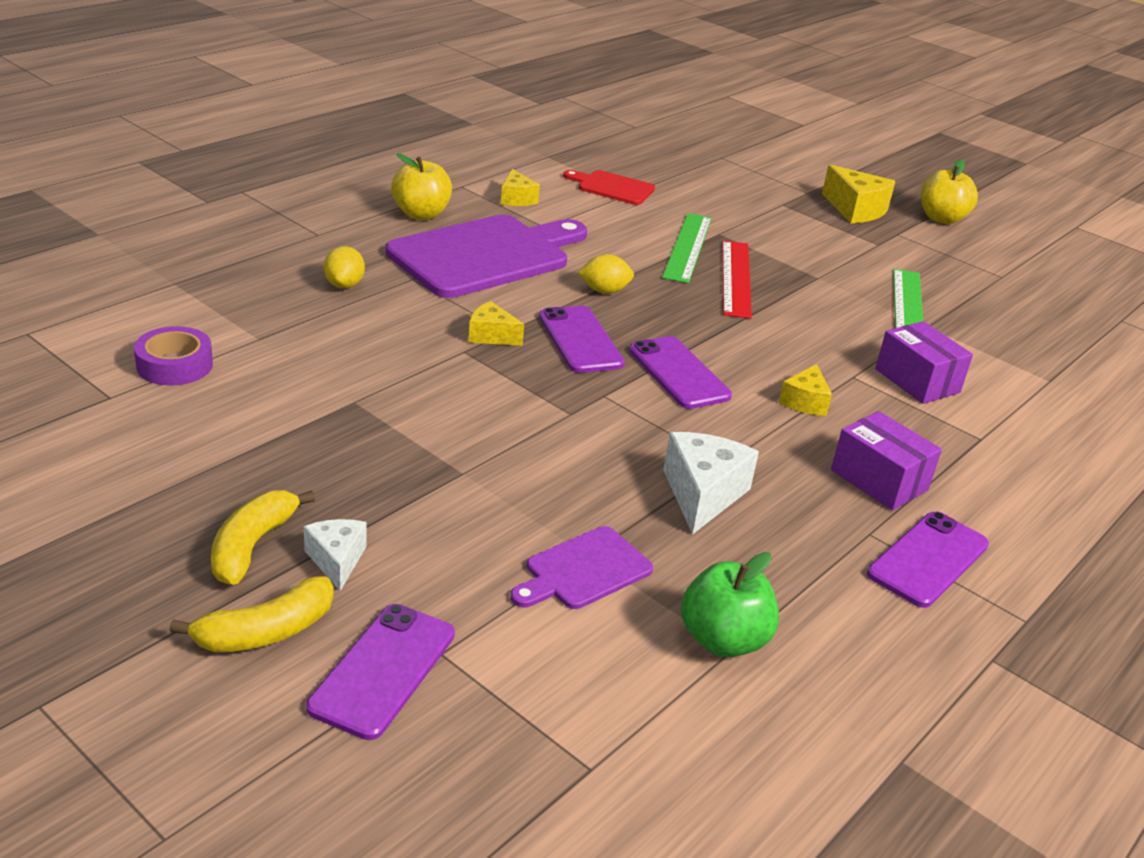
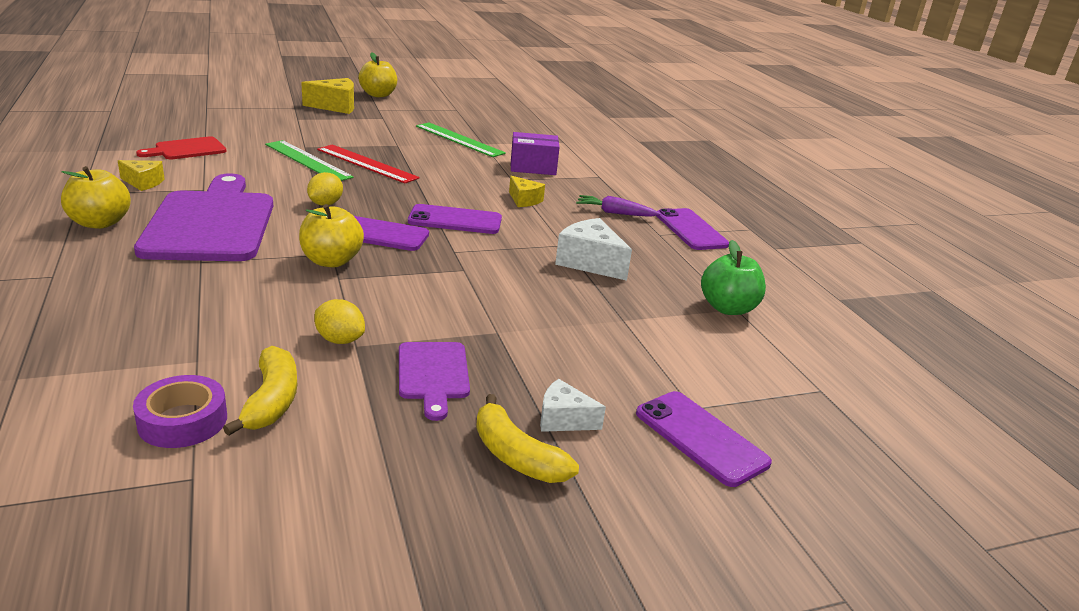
camera: 60 degrees left, 5 degrees down
(266, 632) = (631, 480): yellow banana -> yellow banana (272, 401)
(344, 285) = (165, 292): yellow lemon -> yellow lemon (340, 340)
(491, 336) = (331, 261): yellow cheese -> yellow apple
(583, 570) = (639, 327): purple cutting board -> purple cutting board (433, 374)
(879, 480) = (615, 213): purple box -> purple carrot

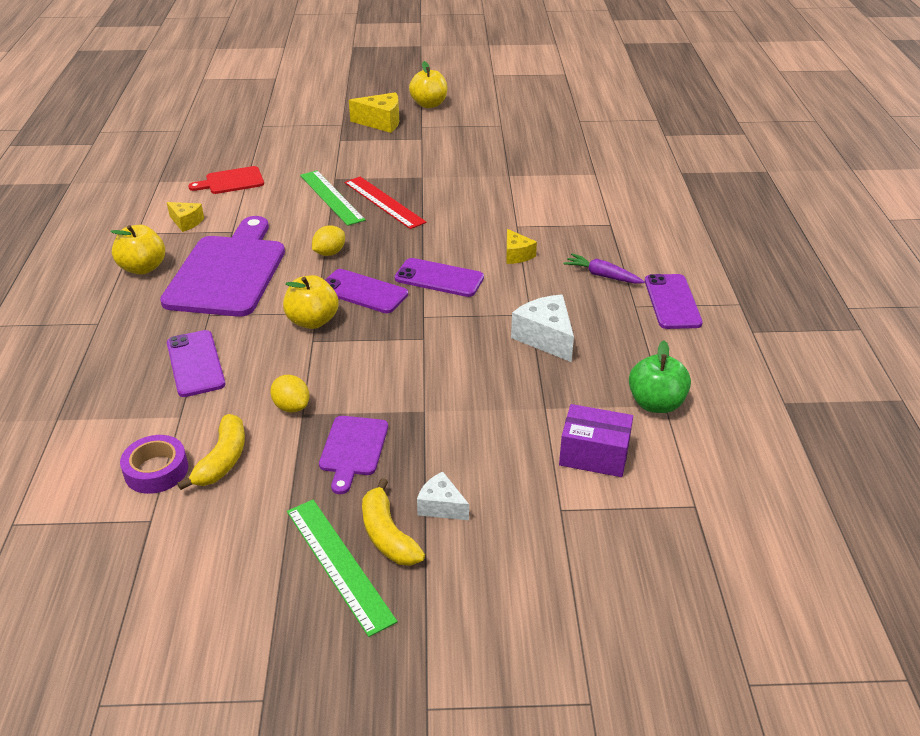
camera: 20 degrees right, 10 degrees up
(459, 139) = (486, 169): green ruler -> green ruler (339, 564)
(533, 167) = (545, 210): purple box -> purple box (594, 455)
(701, 438) = (551, 540): purple phone -> purple phone (195, 363)

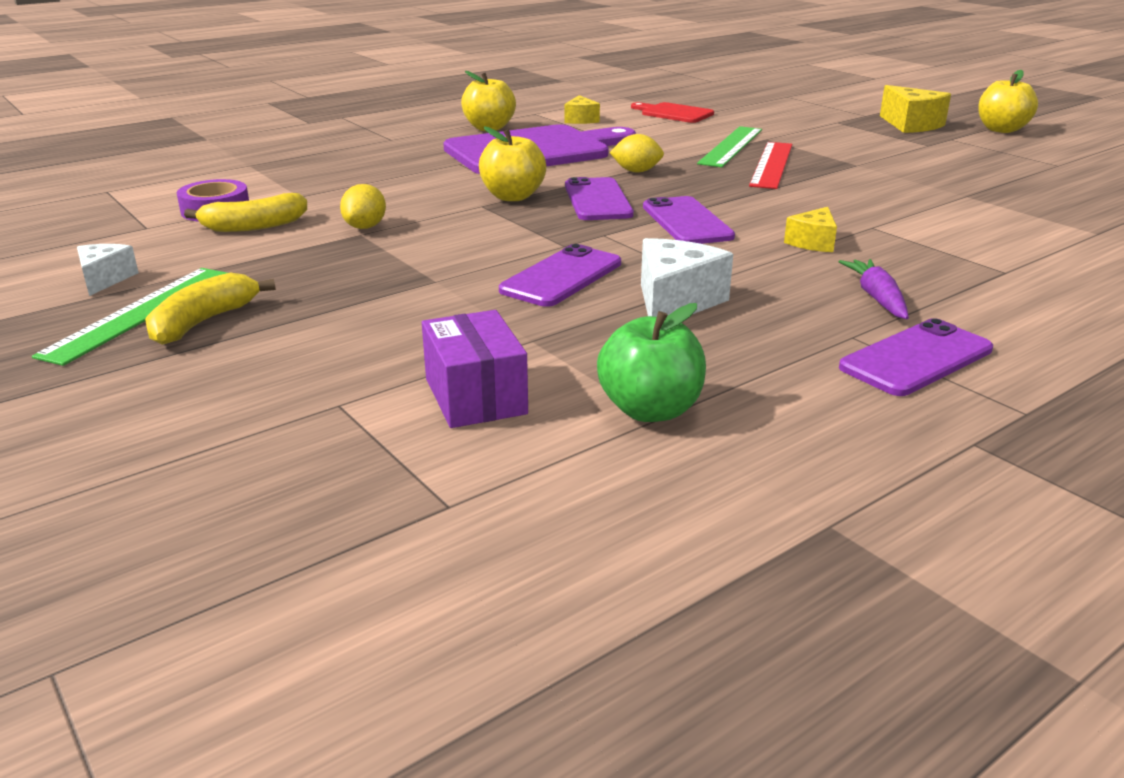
camera: 55 degrees right, 10 degrees down
(195, 363) = (381, 179): purple phone -> purple phone (562, 277)
(353, 449) = (329, 268): purple cutting board -> none
(441, 506) = (276, 334): white cheese -> white cheese (105, 279)

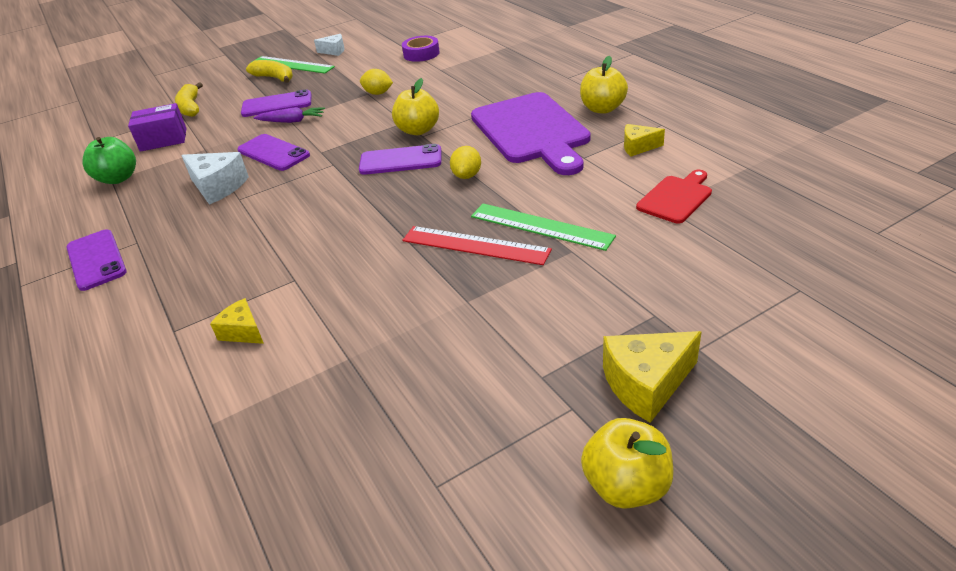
camera: 100 degrees right, 10 degrees up
(254, 226) = (391, 67): yellow banana -> yellow banana (190, 107)
(687, 222) = (342, 195): purple phone -> purple phone (277, 104)
(813, 242) = (277, 245): yellow cheese -> yellow cheese (243, 332)
(876, 298) = (174, 259): purple carrot -> purple carrot (292, 121)

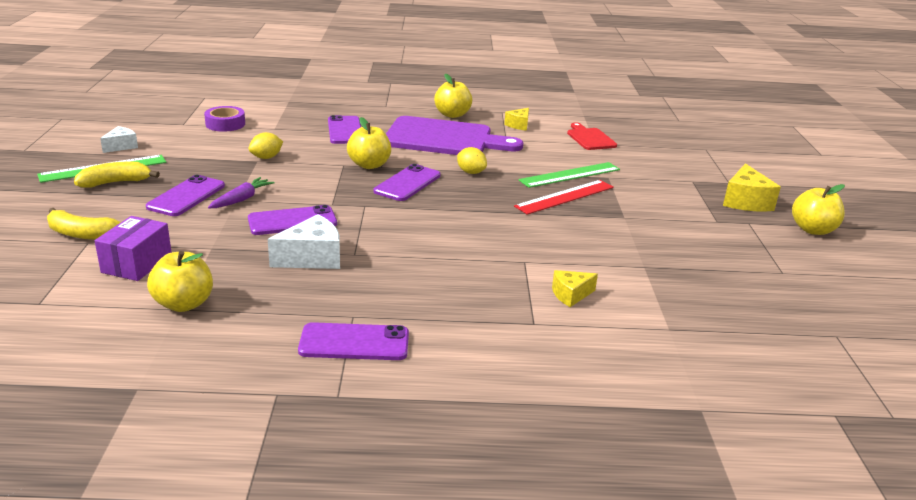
camera: 65 degrees left, 10 degrees down
(118, 178) = (184, 304): green apple -> yellow apple
(479, 90) = (345, 130): none -> purple phone

